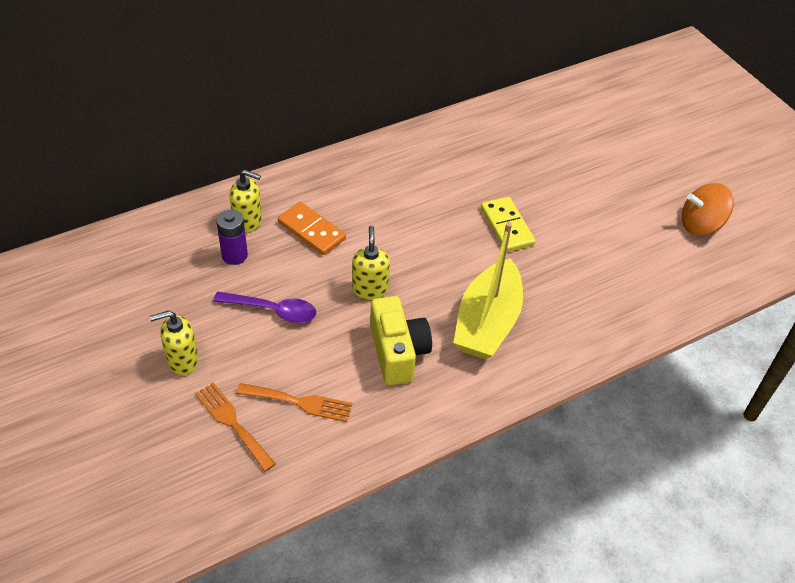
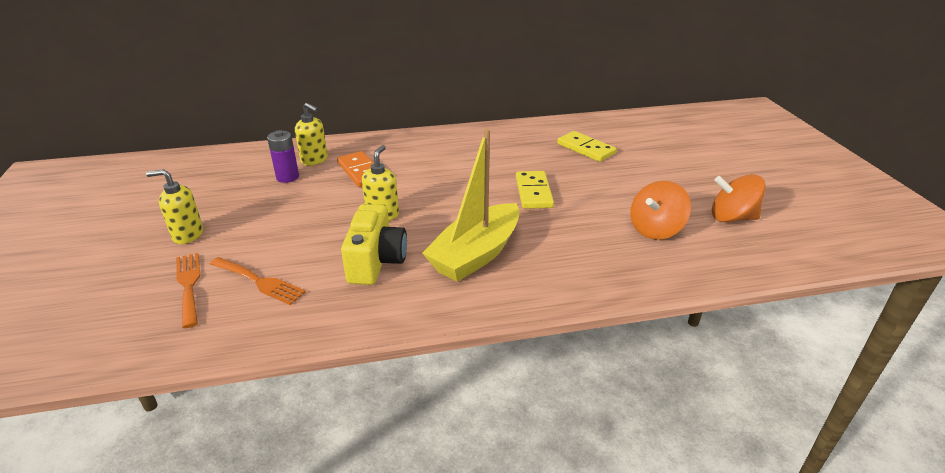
camera: 20 degrees right, 15 degrees down
(272, 310) = (289, 215): purple spoon -> none
(534, 149) = (586, 149): none -> yellow domino
(638, 255) = (655, 229): none -> orange spinning top

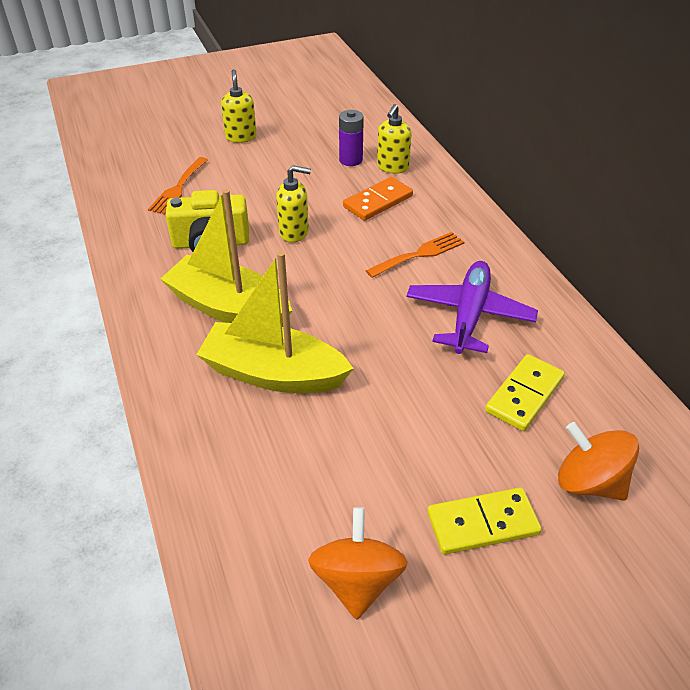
camera: 80 degrees right, 10 degrees up
(189, 285) = (173, 157): orange fork -> orange fork (419, 254)
(511, 154) = (469, 315): none -> purple plane
(533, 192) = (372, 344): yellow domino -> yellow domino (482, 523)
(559, 236) = (274, 373): none -> yellow boat
(655, 229) = (304, 473): orange spinning top -> orange spinning top (589, 482)

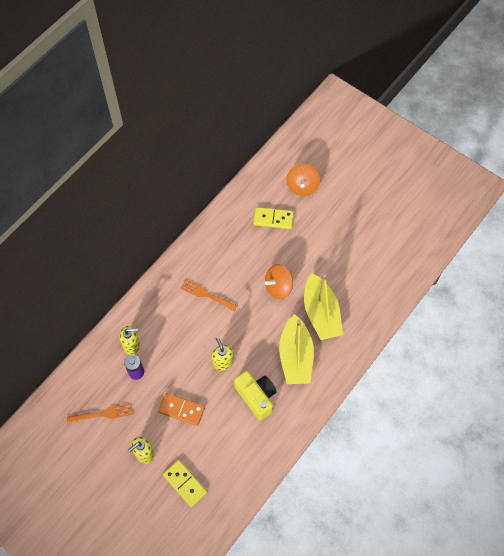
camera: 120 degrees left, 20 degrees up
(178, 188) = (219, 451): orange fork -> orange fork (103, 414)
(357, 580) = (386, 238): orange spinning top -> orange spinning top (278, 287)
(378, 201) = (171, 335): orange domino -> orange domino (182, 409)
(469, 315) = (238, 256): purple plane -> none
(482, 523) = (341, 211): yellow domino -> yellow domino (185, 483)

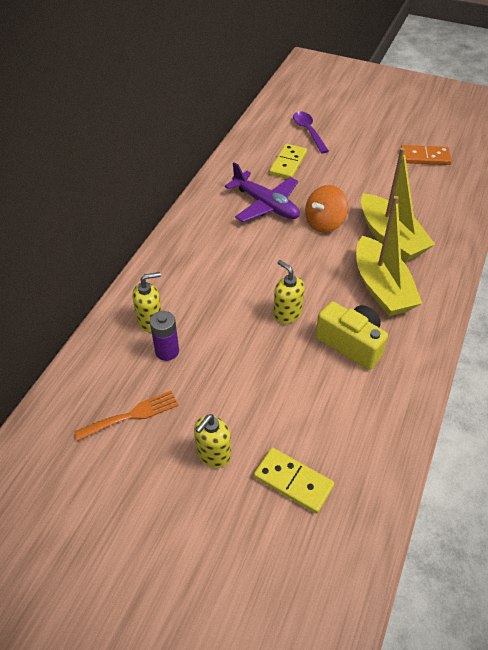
camera: 15 degrees left, 15 degrees down
(182, 409) = (250, 383): orange domino -> orange domino (425, 157)
(206, 294) = (234, 247): orange fork -> none
(242, 258) = (266, 205): none -> purple plane
(273, 219) = (288, 163): yellow domino -> yellow domino turned 60 degrees counterclockwise
(302, 186) = (308, 131): orange spinning top -> purple spoon

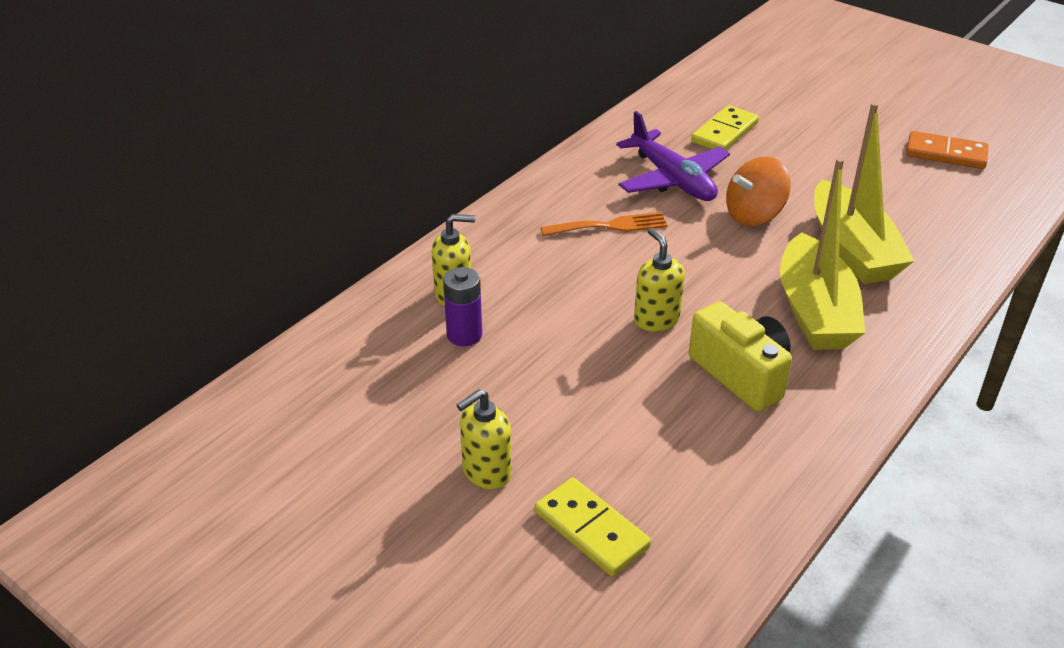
camera: 15 degrees right, 10 degrees down
(132, 415) = (388, 402): orange fork -> orange fork (610, 226)
(308, 131) = (770, 96): purple spoon -> none

